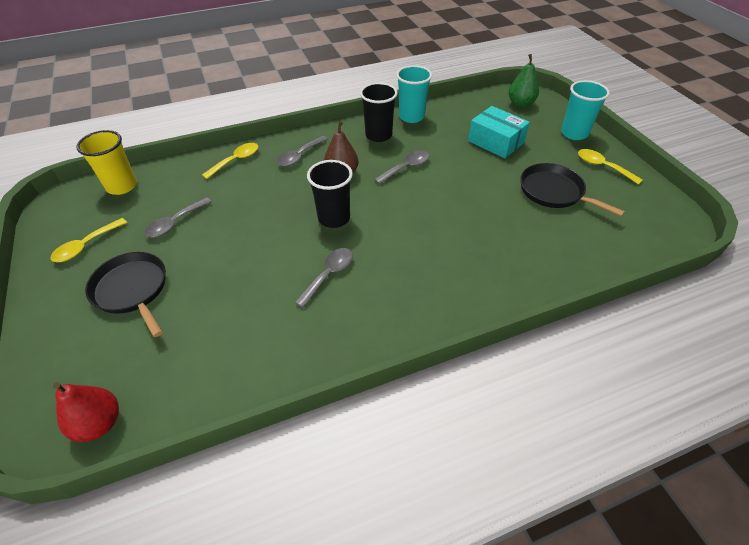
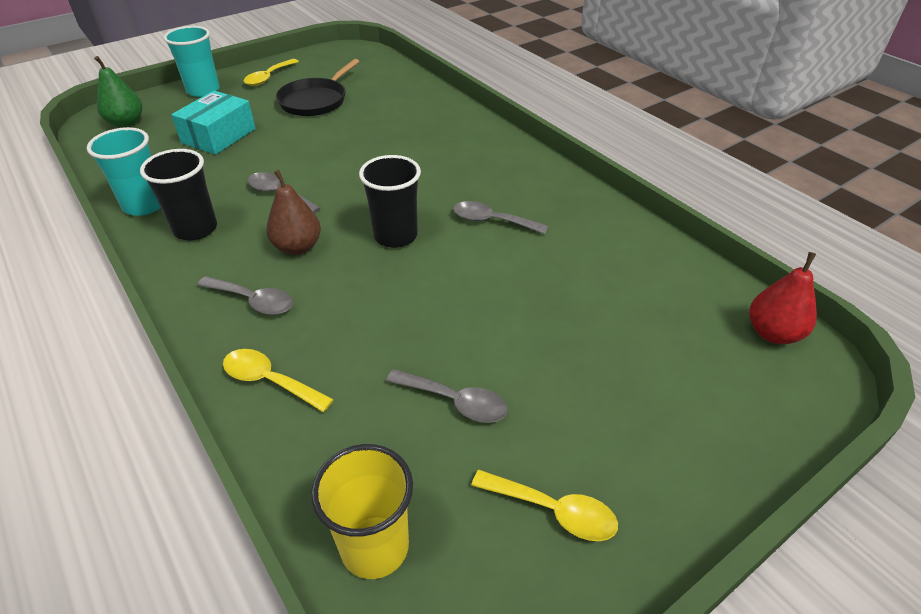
camera: 105 degrees left, 5 degrees down
(132, 290) = (604, 392): black pan -> none

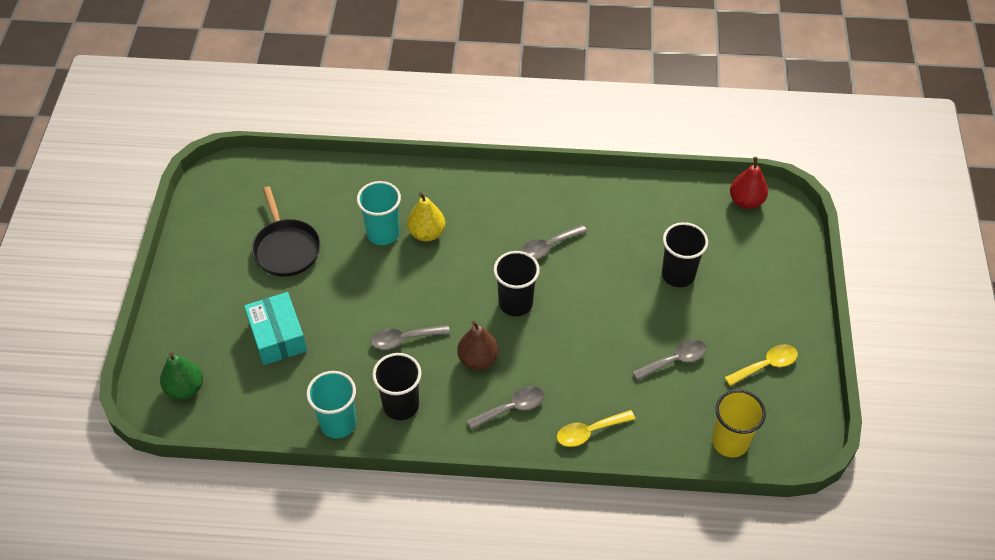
camera: 50 degrees left, 10 degrees up
(203, 90) = (181, 312): turquoise cup -> turquoise cup (383, 233)
(269, 77) = (207, 257): yellow spoon -> none
(415, 150) = (427, 233): none -> yellow pear
(584, 333) = (678, 275): none -> black cup

